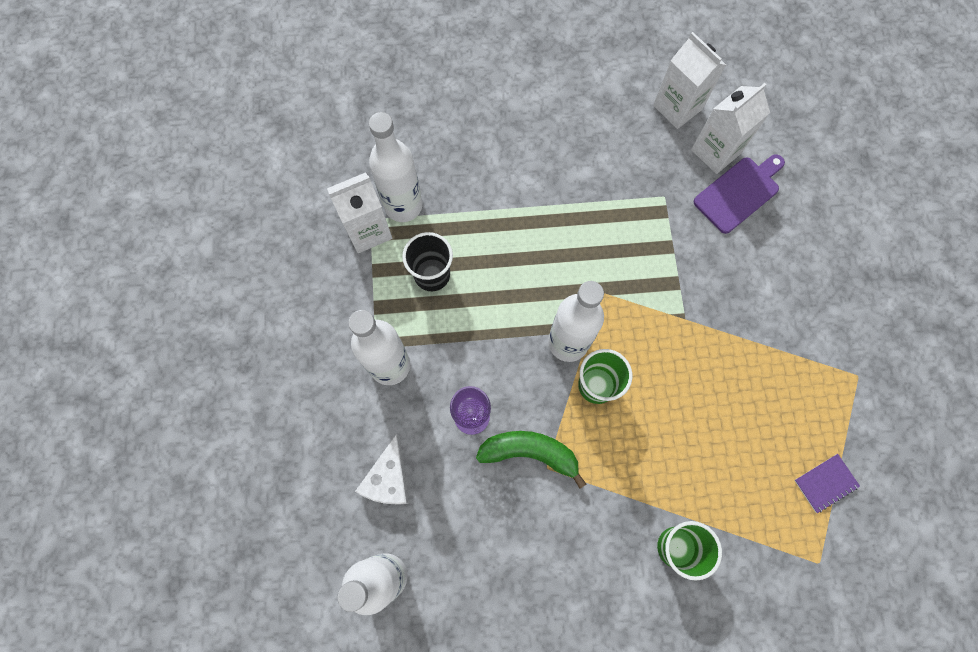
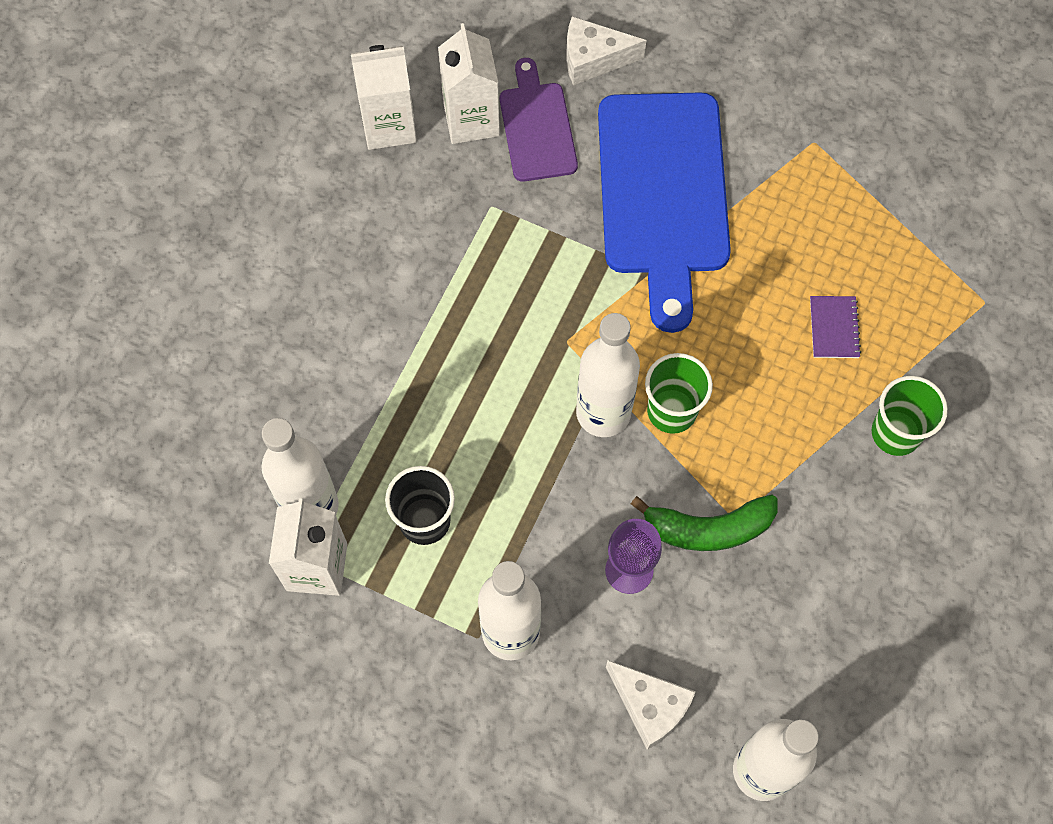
camera: 60 degrees left, 5 degrees down
(530, 453) = (708, 528): green banana -> green banana turned 135 degrees counterclockwise
(747, 297) = (663, 194): none -> blue cutting board
(813, 200) = (593, 59): none -> white cheese
(825, 483) = (908, 245): purple notebook -> purple notebook (834, 328)

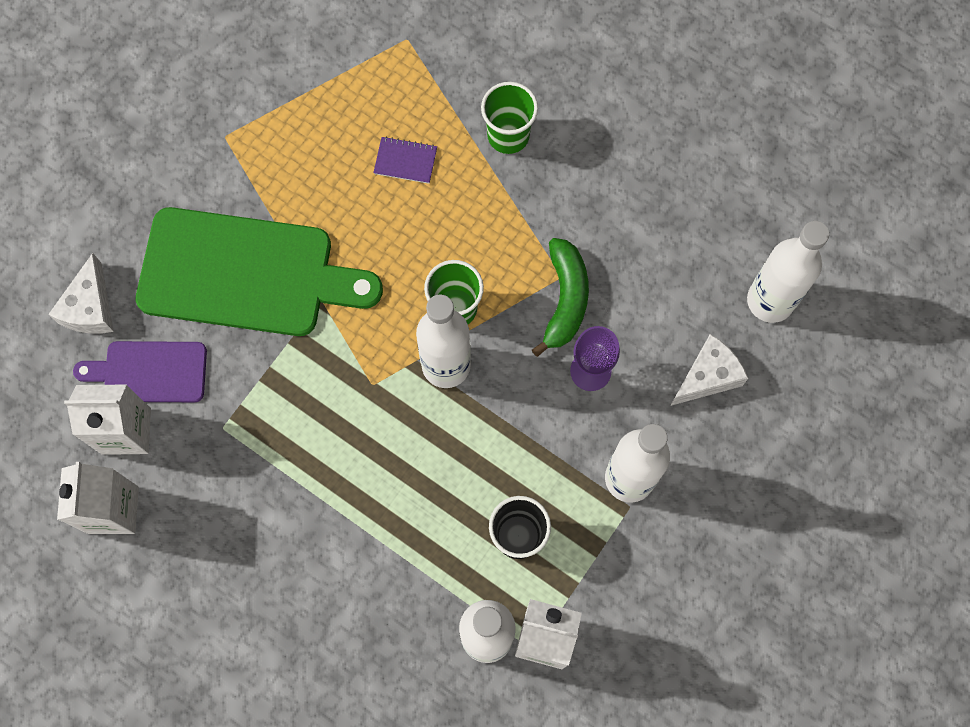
camera: 80 degrees left, 5 degrees up
(663, 194) = (246, 273): blue cutting board -> green cutting board

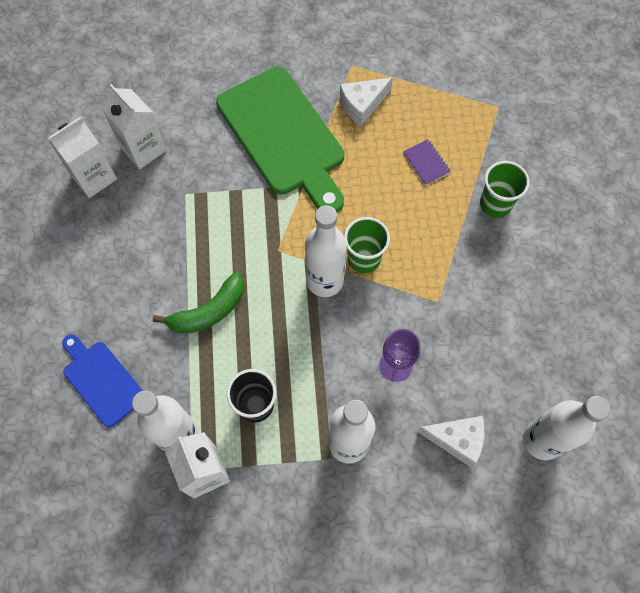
camera: 50 degrees right, 5 degrees down
(90, 308) = (197, 79): white cheese -> white cheese (362, 105)
(149, 372) = (186, 134): purple cutting board -> none
(362, 672) = (101, 380): none -> blue cutting board
(565, 299) = (426, 315): green banana -> green banana (209, 311)

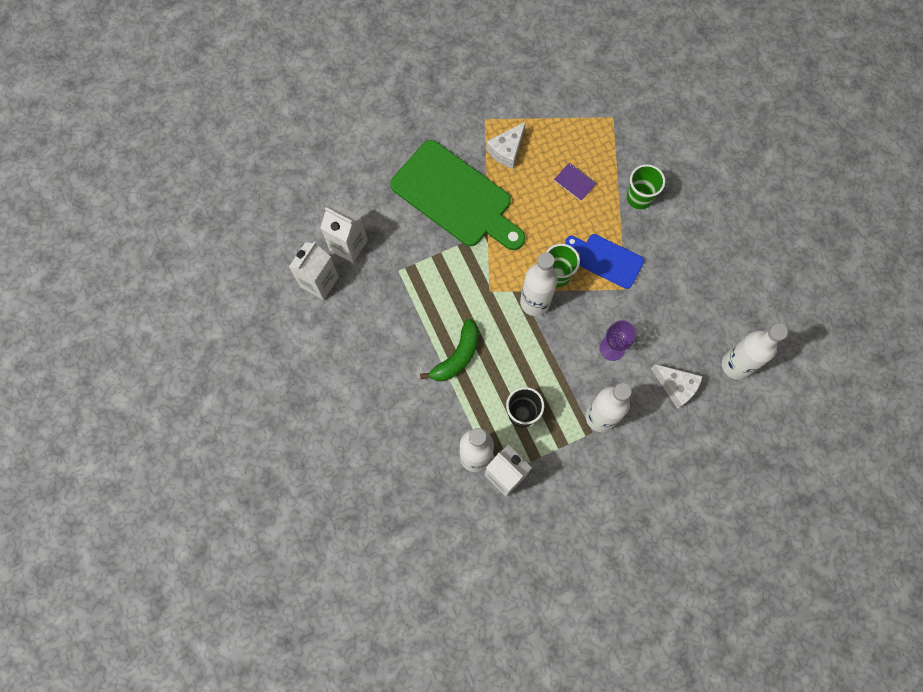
camera: 20 degrees left, 5 degrees up
(101, 380) = (399, 437): blue cutting board -> blue cutting board (606, 260)
(456, 440) = (676, 387): white cheese -> white cheese turned 45 degrees clockwise

